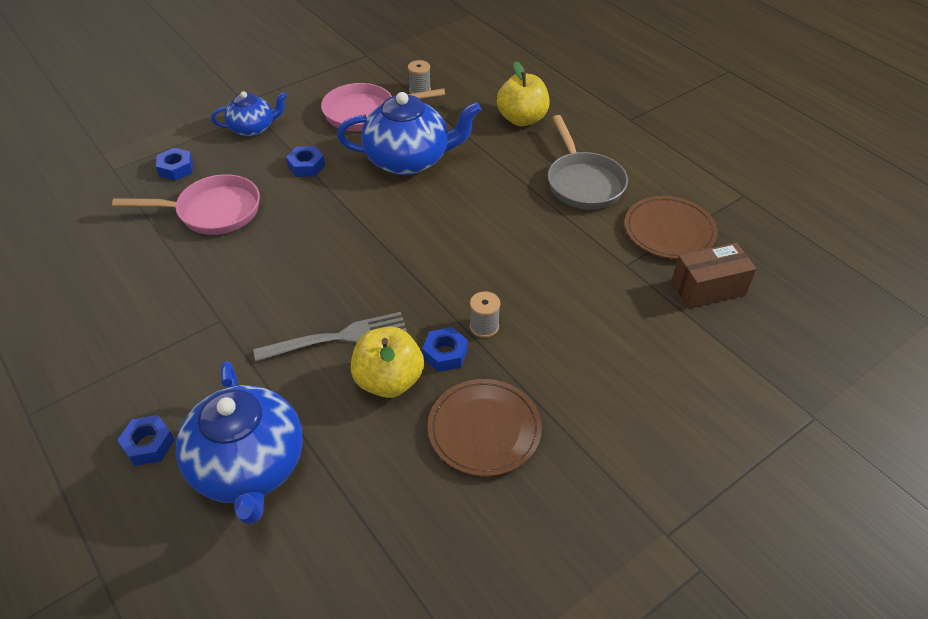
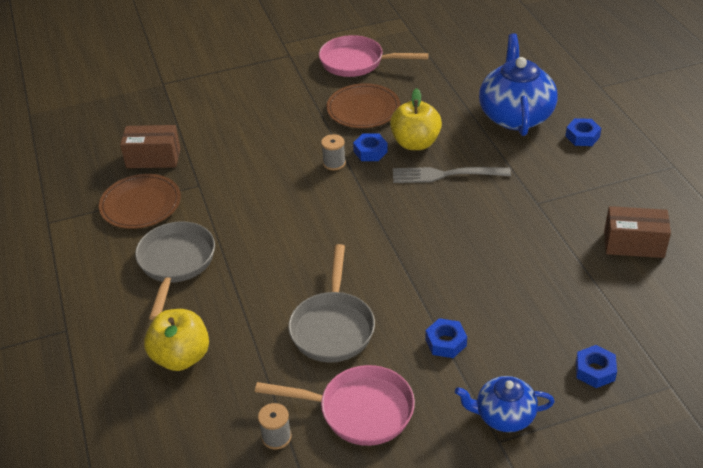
camera: 160 degrees left, 5 degrees down
(113, 289) = (633, 244): none -> brown box
(213, 212) = (549, 305): pink pan -> pink pan (357, 62)
(408, 160) = (333, 327): blue teapot -> grey pan

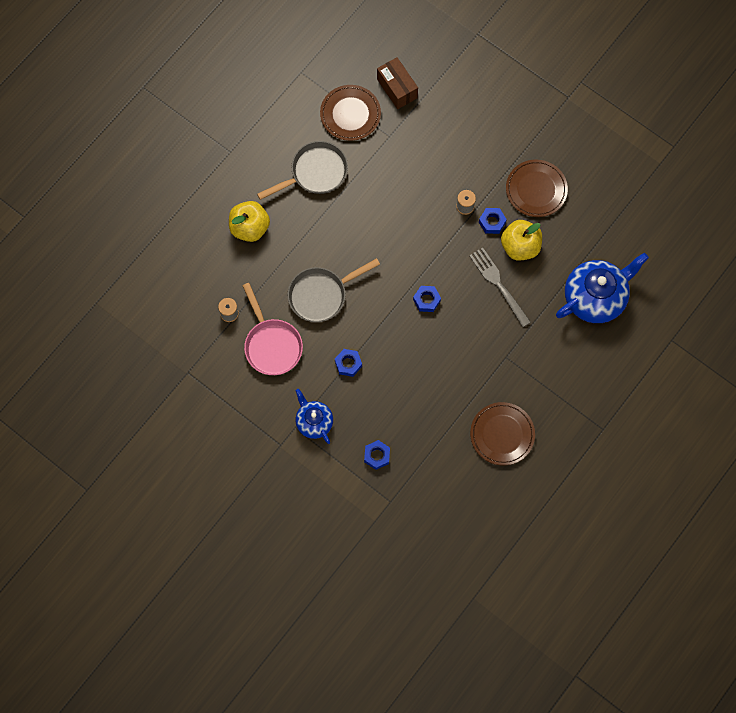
camera: 55 degrees right, 30 degrees up
(357, 62) = (590, 151): pink pan -> none
(582, 136) = (599, 354): blue nut -> blue nut (426, 300)
(633, 244) = (502, 434): brown box -> brown plate

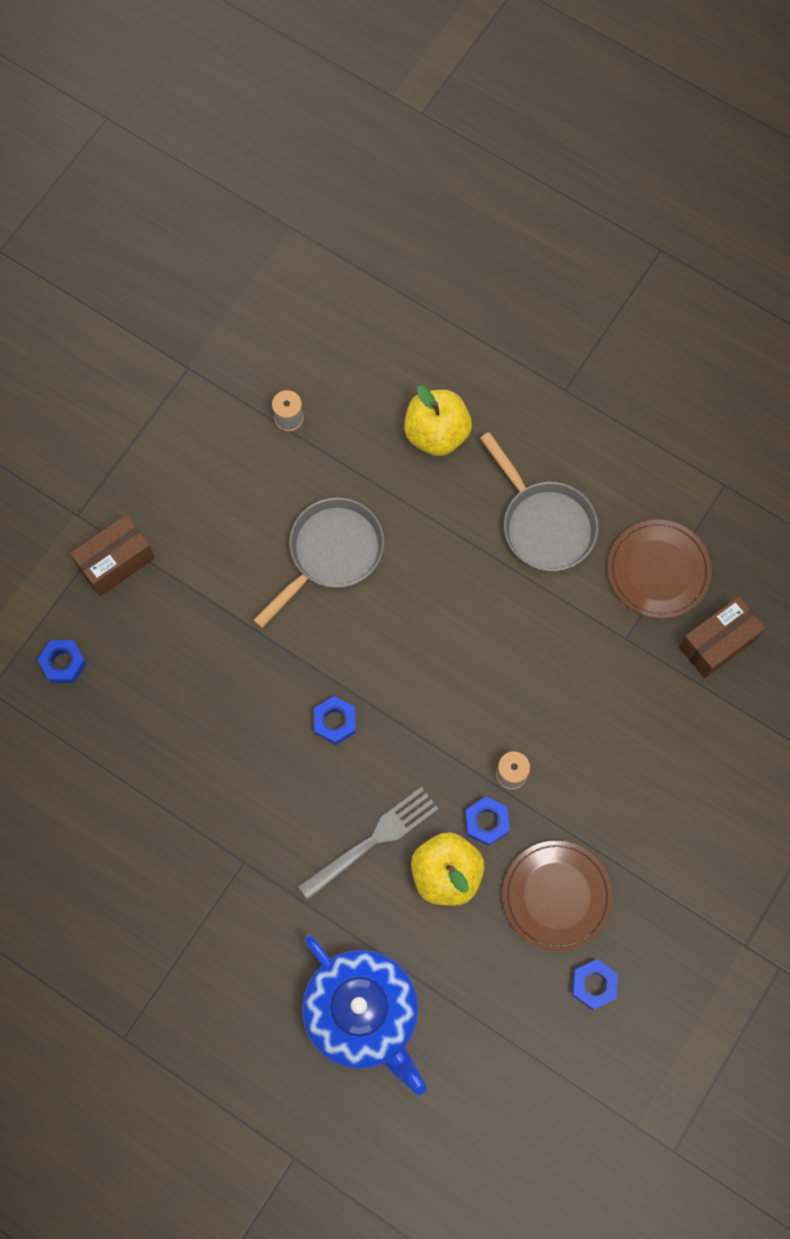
camera: 85 degrees right, 0 degrees up
(271, 345) = (241, 486): pink pan -> none
(314, 422) = (116, 562): blue teapot -> brown box
(321, 295) = (331, 554): grey pan -> grey pan turned 75 degrees clockwise
(348, 364) = (216, 606): blue nut -> blue nut (593, 985)
(502, 434) = (106, 863): brown plate -> none

